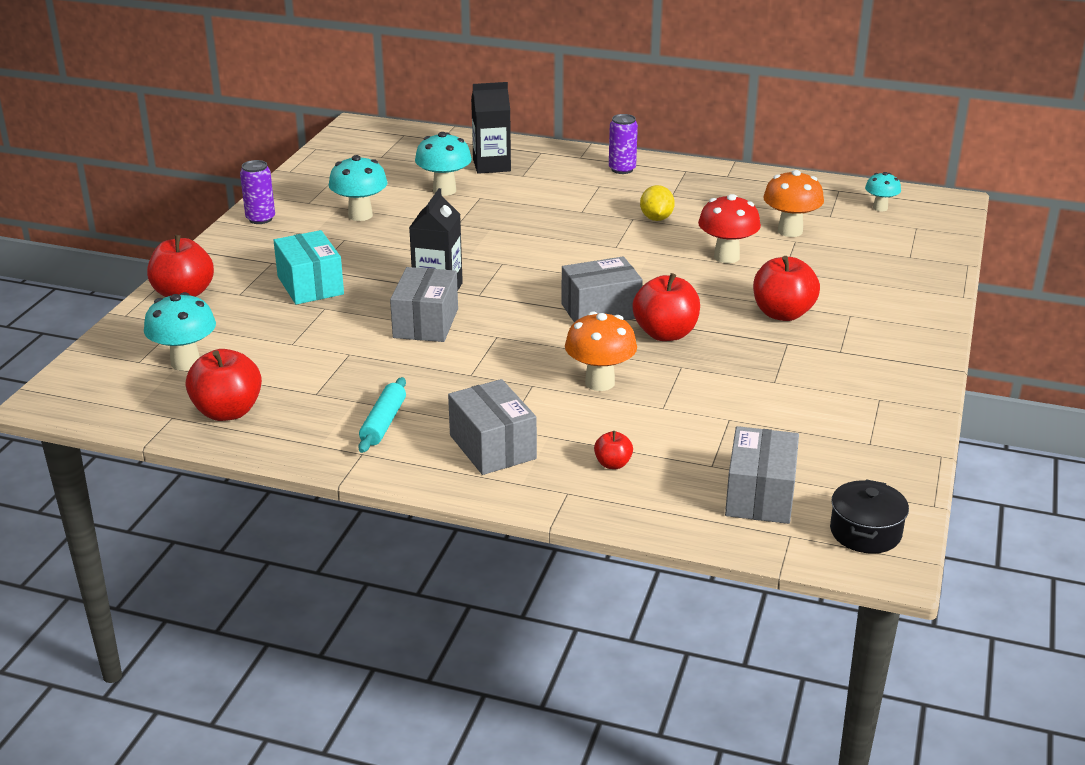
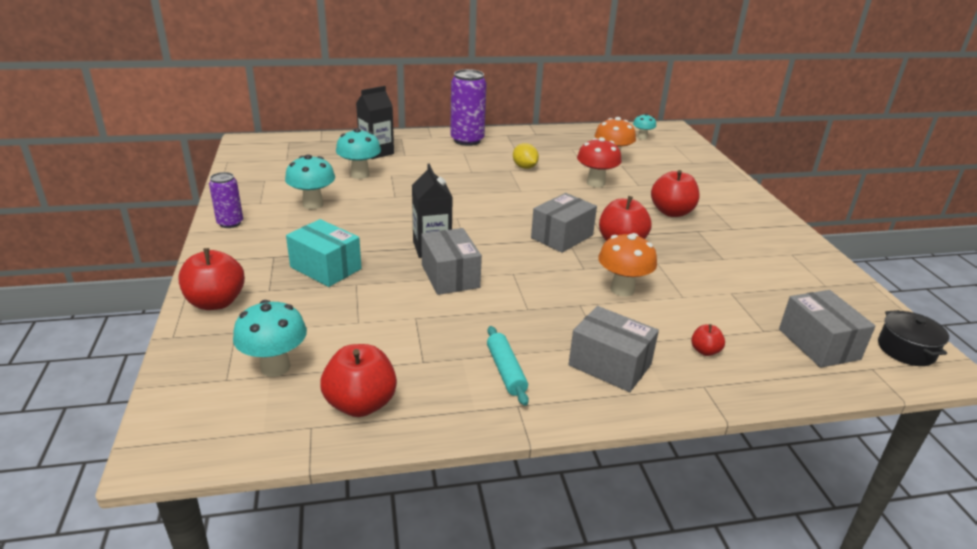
camera: 30 degrees left, 0 degrees up
(622, 169) = (467, 140): purple can -> purple can, size x1.73

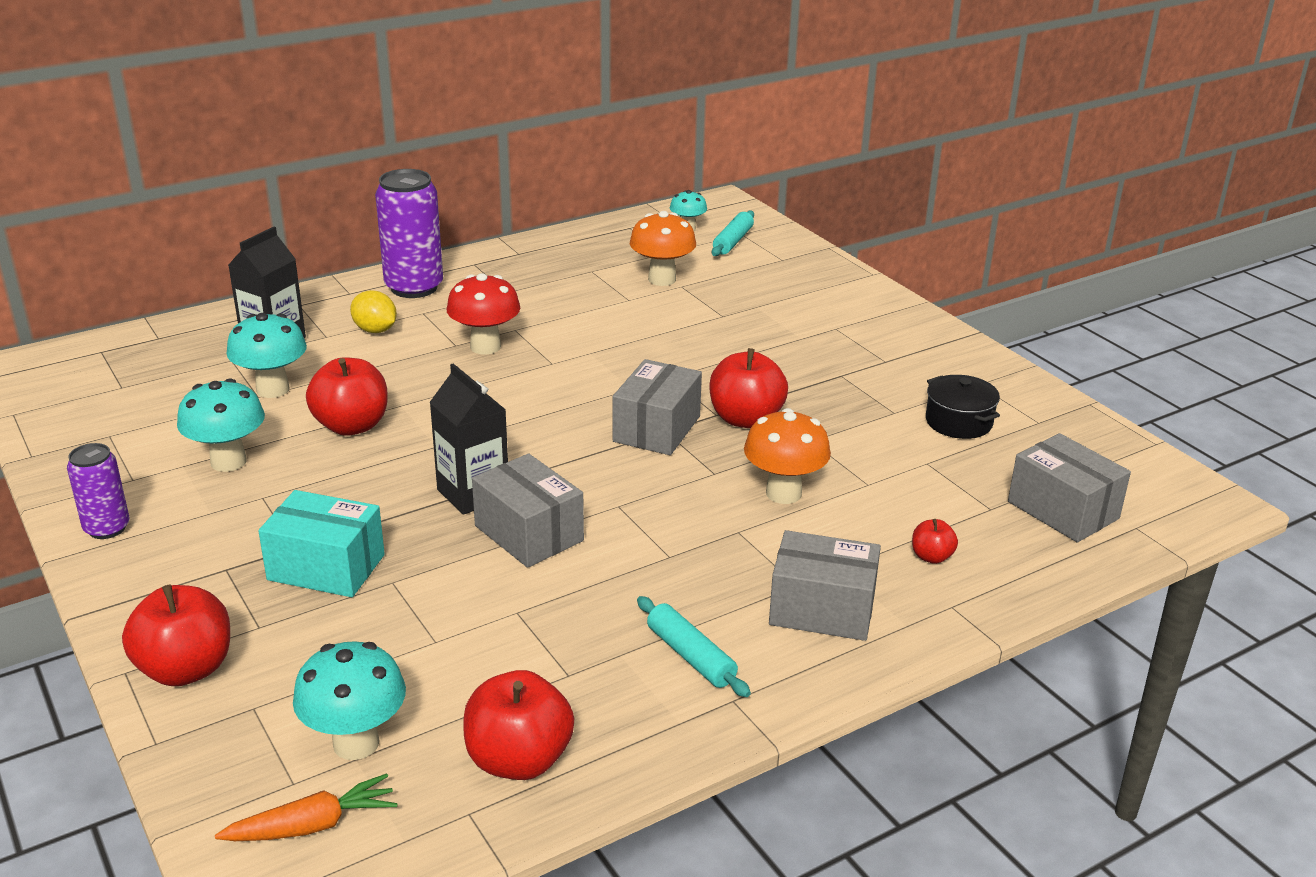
camera: 20 degrees left, 0 degrees up
(219, 407) = (312, 825): none -> orange carrot
(524, 167) = (535, 320): yellow lemon -> yellow lemon (375, 330)
(595, 183) = (659, 326): red mushroom -> red mushroom (485, 347)
(666, 148) = (733, 241): none -> turquoise rolling pin
(671, 212) = (791, 352): red apple -> red apple (351, 426)
(906, 350) = (1165, 491): black pot -> black pot (958, 422)

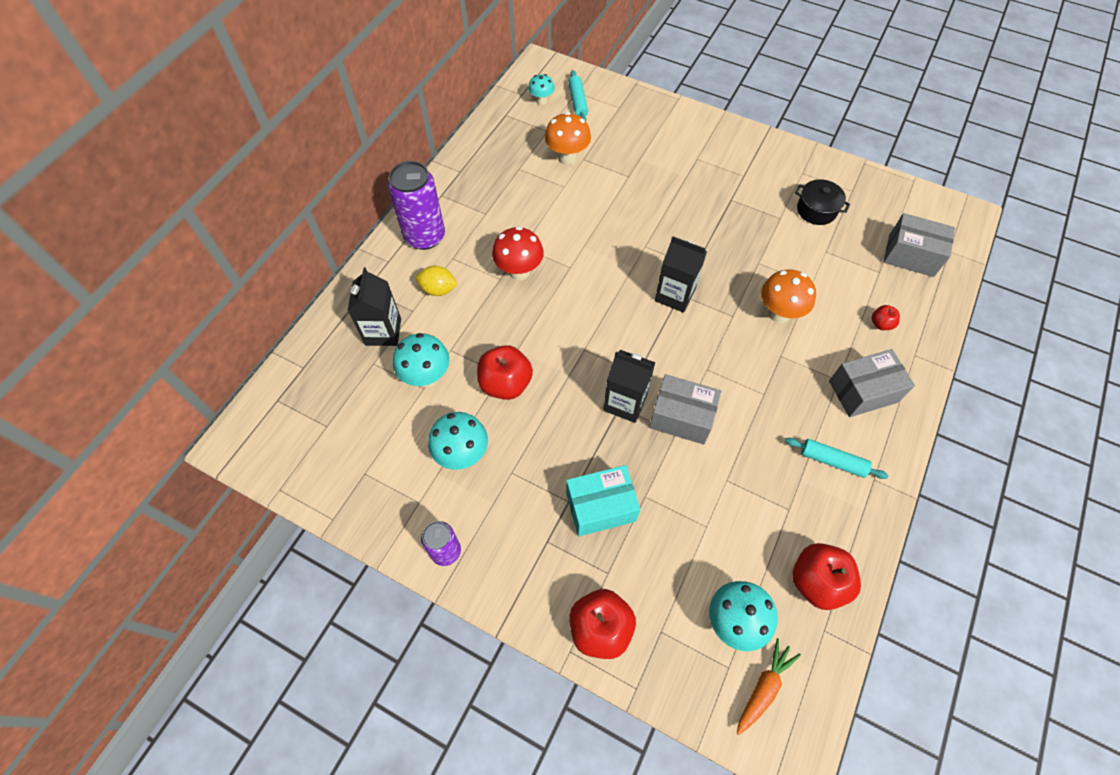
camera: 30 degrees left, 30 degrees up
(657, 429) = (675, 295): grey box -> black carton
(745, 419) = (713, 262): red apple -> none

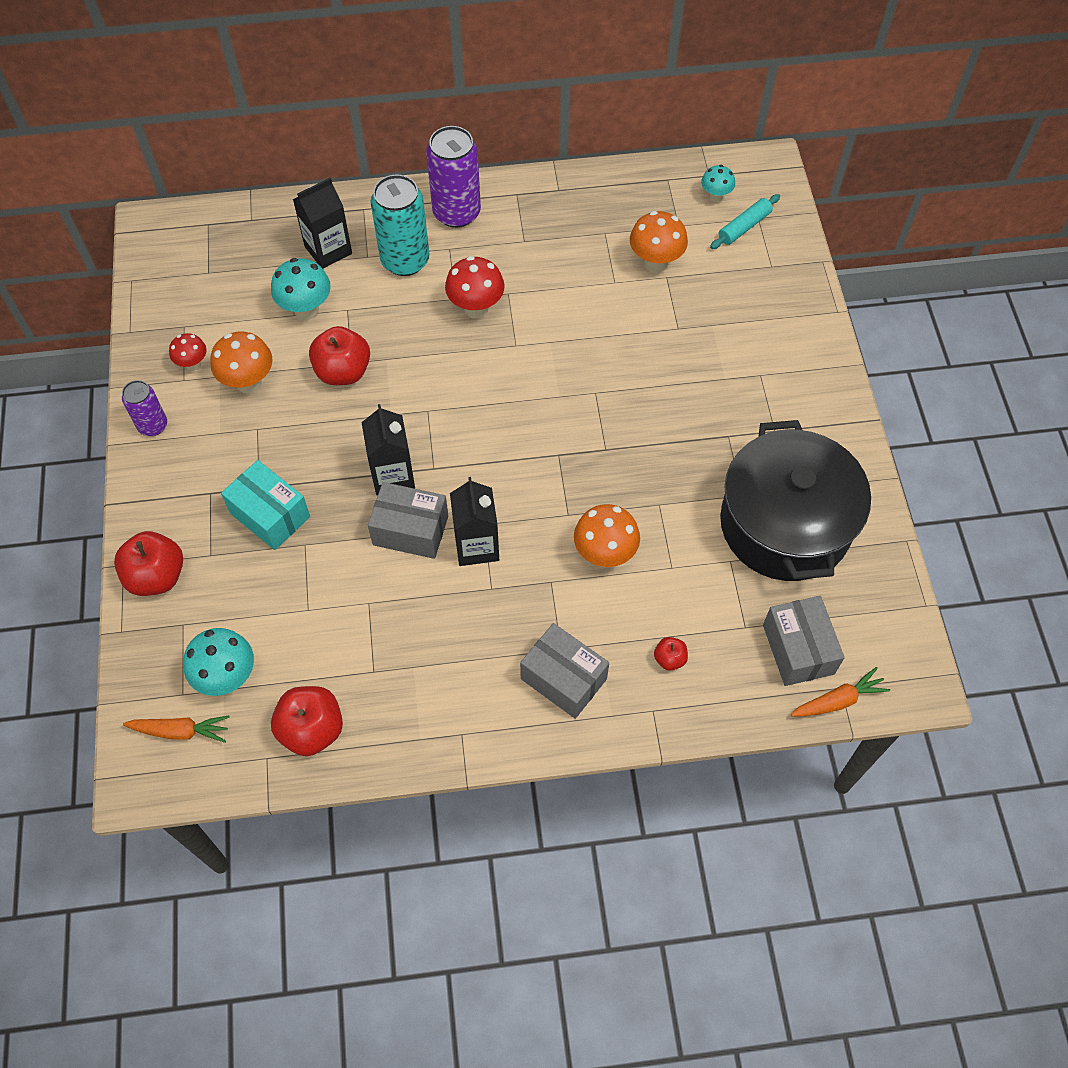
camera: 55 degrees right, 0 degrees up
(409, 486) = (193, 364): none -> red mushroom
(438, 289) = (405, 260): yellow lemon -> turquoise can
(462, 455) = (249, 383): turquoise mushroom -> orange mushroom
(675, 295) = (553, 450): black carton -> black carton (476, 546)
(681, 417) = (410, 530): grey box -> grey box turned 60 degrees counterclockwise
(816, 210) = (785, 524): black pot -> black pot, size x2.41
(832, 461) = (455, 686): turquoise rolling pin -> none
(957, 257) = (838, 700): none -> orange carrot

